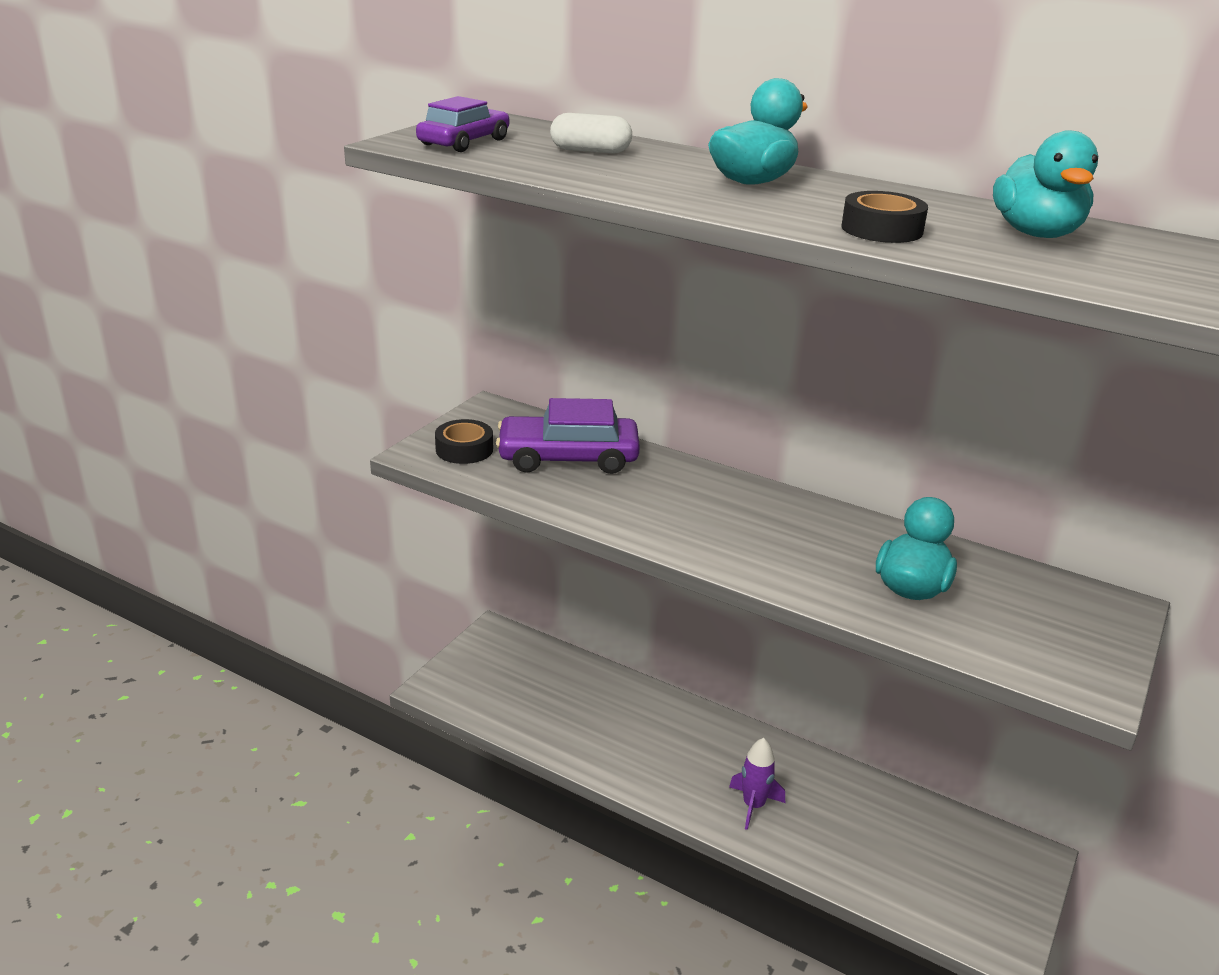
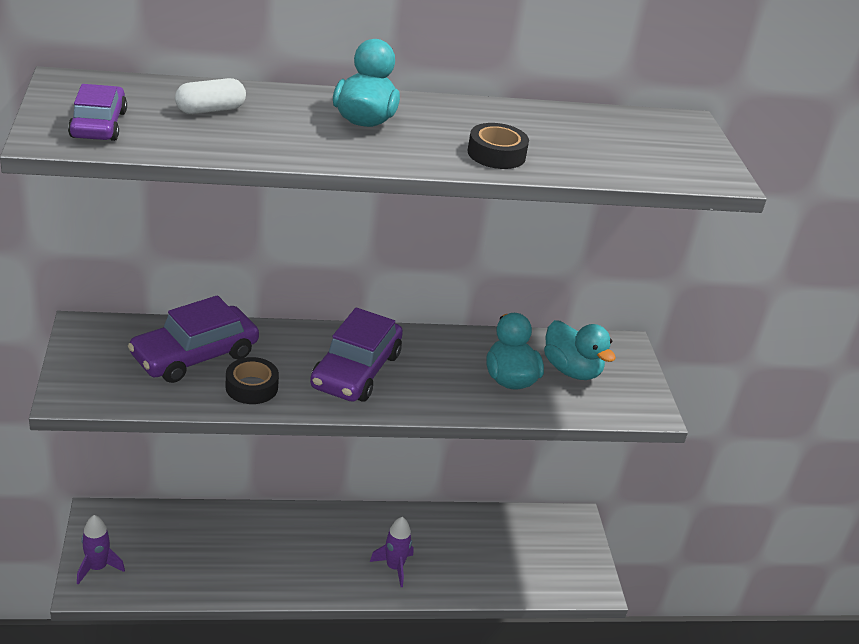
camera: 40 degrees left, 5 degrees up
(458, 676) = (98, 567): none -> purple rocket
(464, 449) = (102, 378): black tape -> black tape (251, 387)
(724, 520) = (356, 370): none -> purple car
(1036, 234) = (578, 132): turquoise duck -> turquoise duck (571, 370)

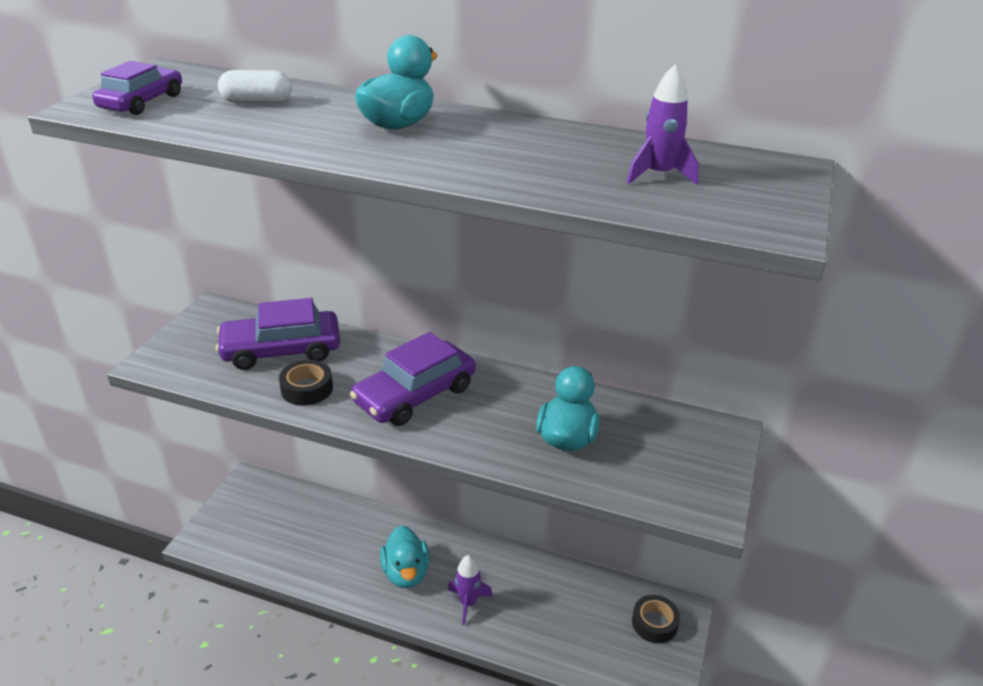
camera: 30 degrees right, 0 degrees up
(98, 567) = (219, 525): purple rocket -> purple rocket (659, 175)
(496, 154) = (505, 170): black tape -> black tape (654, 623)
(571, 370) = (644, 444): turquoise duck -> turquoise duck (406, 573)

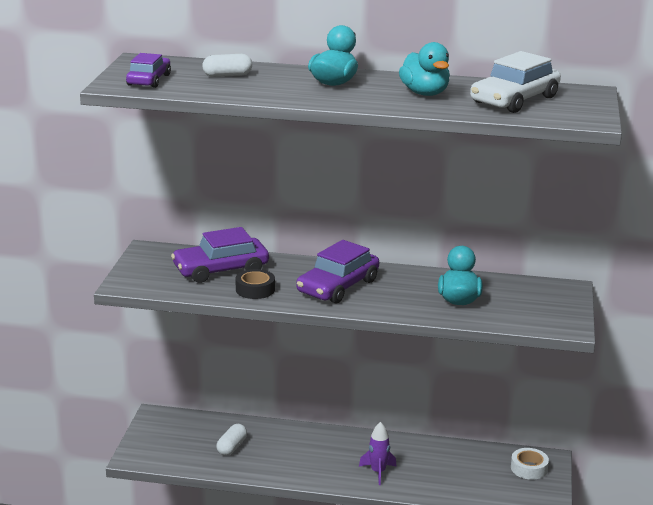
camera: 10 degrees left, 10 degrees down
(312, 539) = (232, 447): none -> white capsule
(406, 573) = (320, 459): turquoise duck -> turquoise duck (425, 93)
(654, 623) = (529, 468): black tape -> white tape
(659, 175) = (514, 100): purple rocket -> white car

